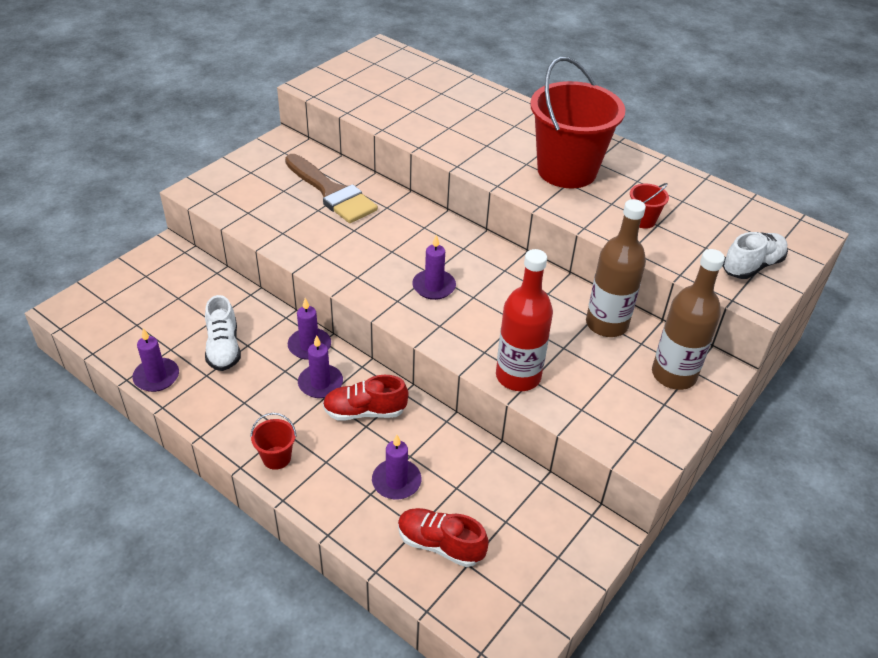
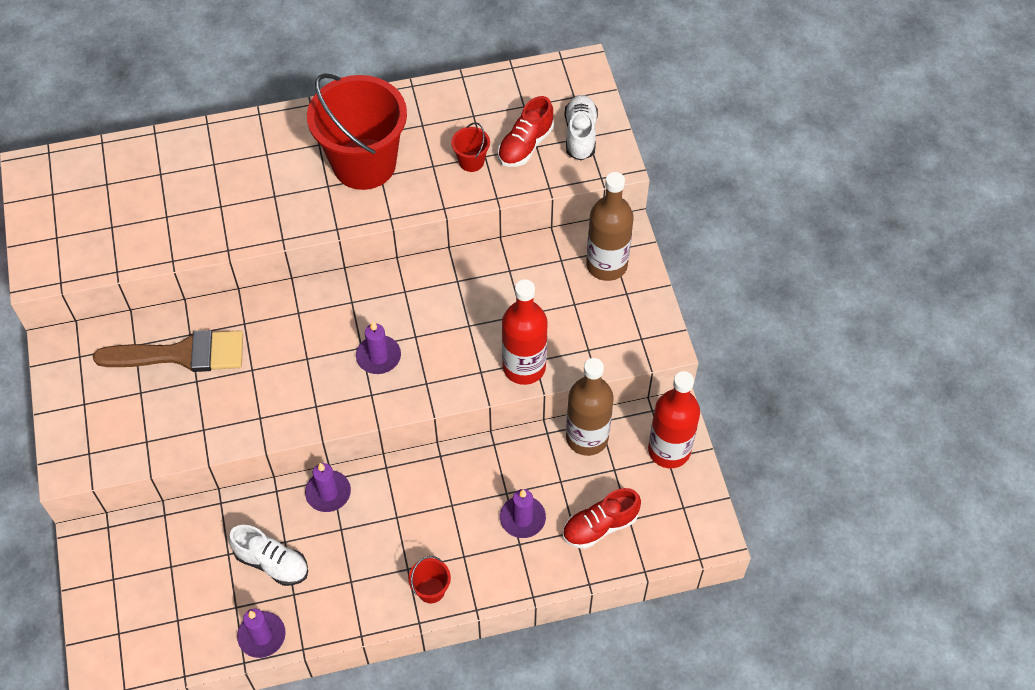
camera: 50 degrees left, 15 degrees up
(320, 383) = (378, 510): purple candle -> none
(364, 411) = (436, 496): red shoe -> red shoe (525, 145)
(567, 553) = (669, 450): none -> red bottle
(606, 324) = (523, 267): brown bottle -> brown bottle (587, 438)

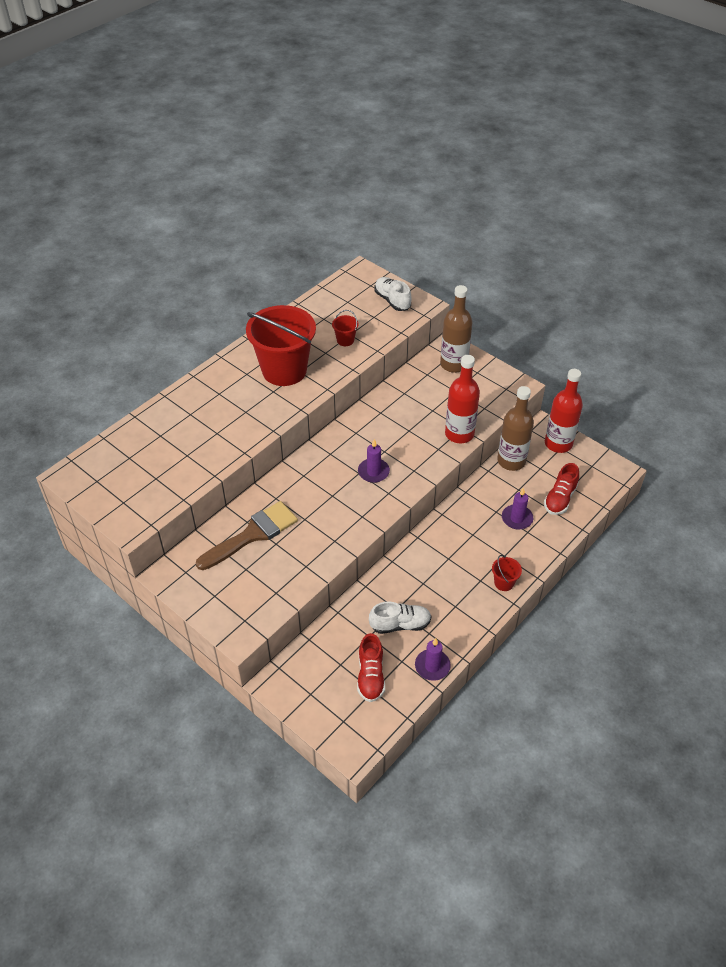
camera: 35 degrees left, 10 degrees down
(328, 493) = (397, 569): purple candle -> none
(525, 145) = (367, 319): red shoe -> red shoe (370, 676)

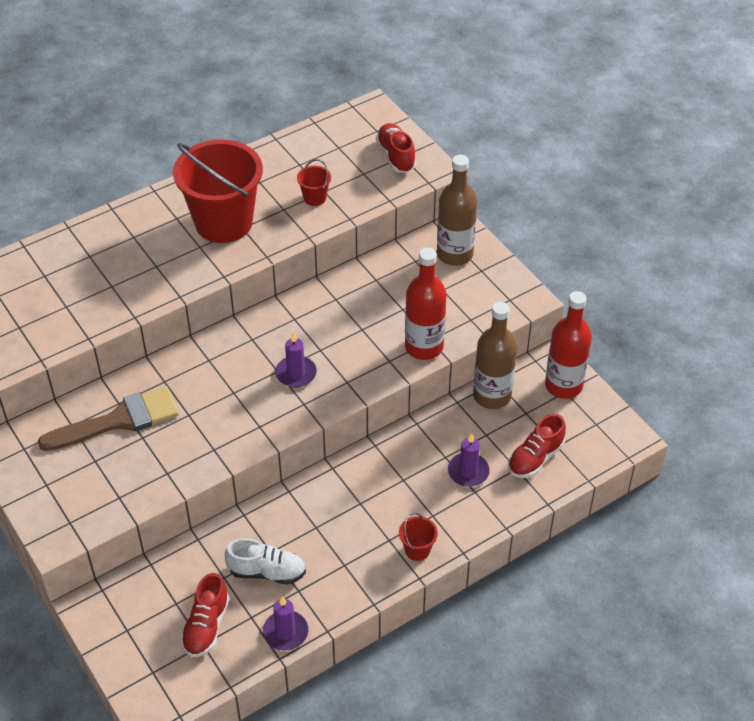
camera: 15 degrees right, 0 degrees up
(392, 300) = (396, 156): white shoe -> red shoe

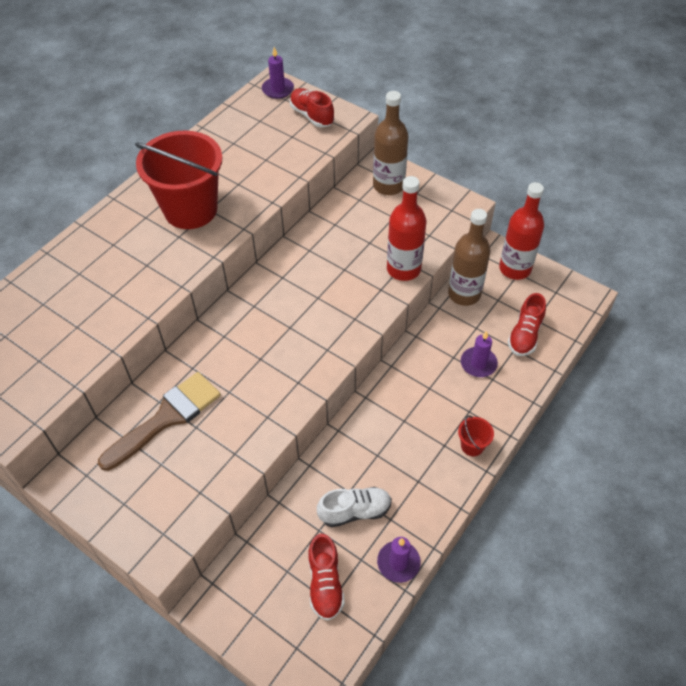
camera: 20 degrees left, 5 degrees up
(296, 373) = (307, 324): purple candle -> purple candle (278, 89)
(315, 198) = (260, 167): red bucket -> none

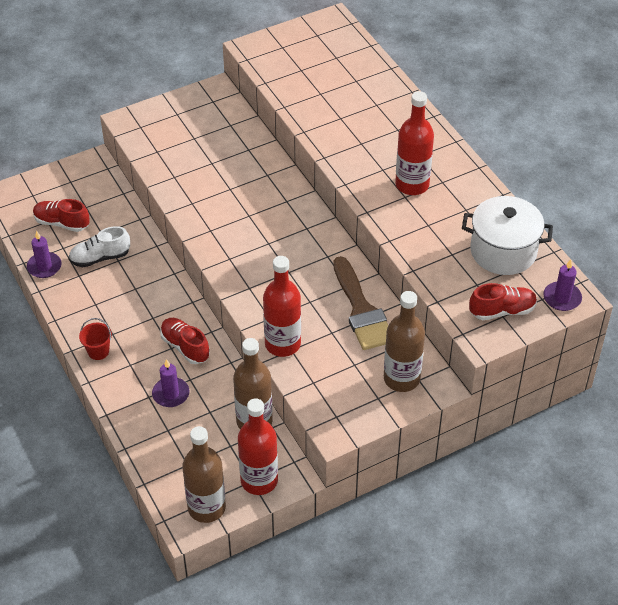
camera: 115 degrees right, 5 degrees down
(167, 418) = (230, 150): brown brush -> brown brush (361, 310)
(190, 209) = (412, 185): red bucket -> red bottle
(245, 132) = (503, 251): none -> white pot
(355, 511) = (100, 258): white shoe -> white shoe turned 60 degrees clockwise
(525, 335) = (176, 445): red shoe -> red shoe (185, 347)
(563, 290) = (206, 507): none -> brown bottle

